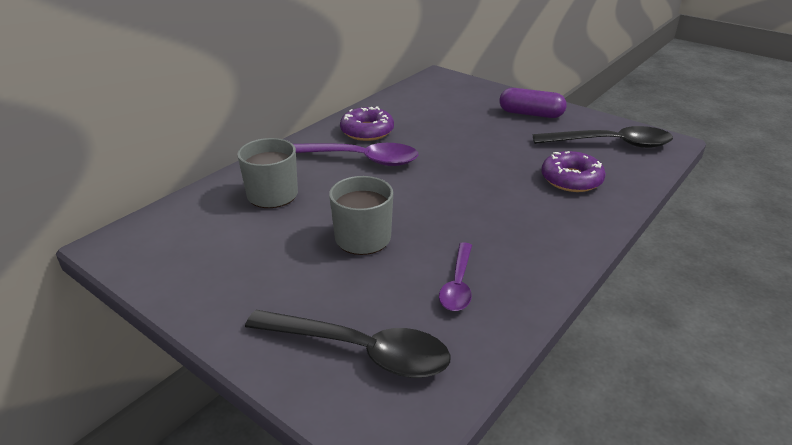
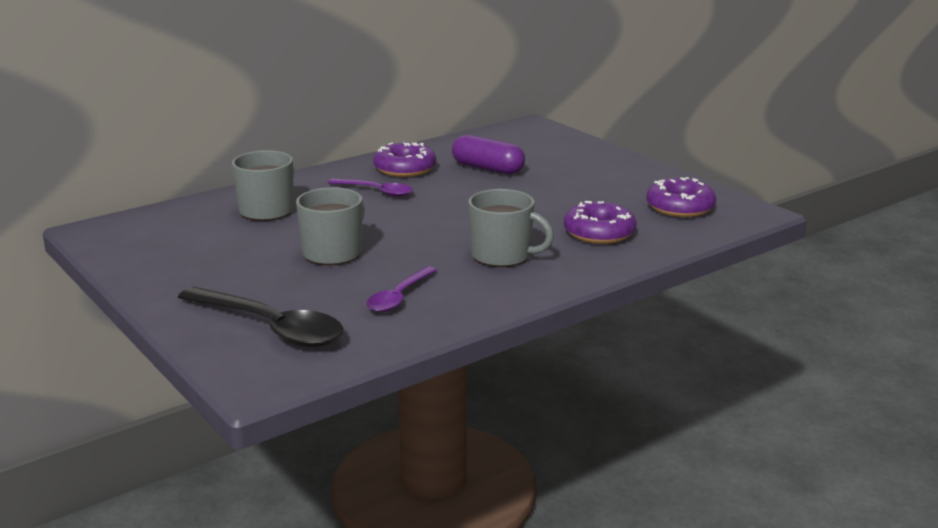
camera: 15 degrees right, 10 degrees down
(358, 159) = (376, 192): purple spoon -> purple spoon, size x0.59
(513, 217) = (502, 256): none -> grey mug
(531, 114) = (610, 171): purple capsule -> purple capsule (488, 168)
(611, 144) = (680, 207): black spoon -> purple donut

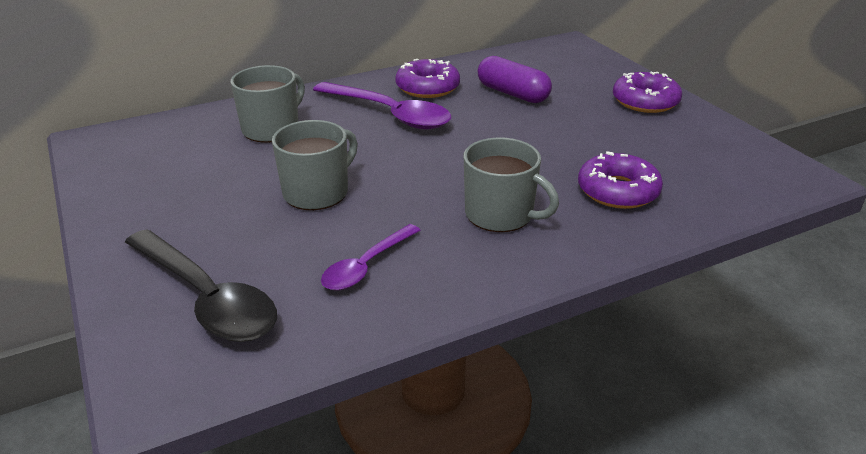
camera: 10 degrees right, 10 degrees up
(376, 192) = (390, 114): purple spoon -> purple spoon, size x1.69
(680, 207) = (716, 162): purple donut -> purple donut (645, 101)

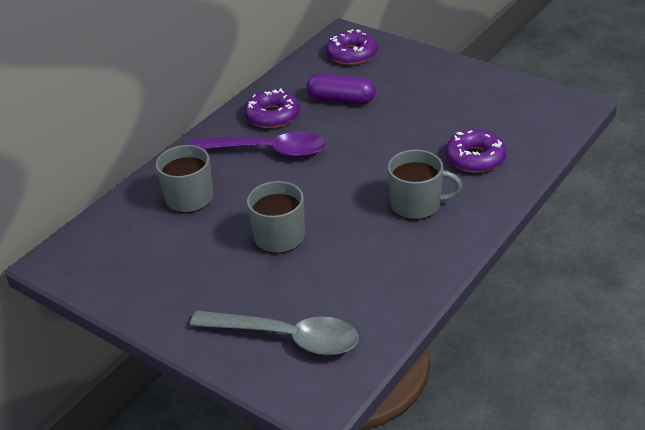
camera: 25 degrees left, 5 degrees up
(207, 298) = (287, 337): black spoon -> grey spoon
(366, 266) = (366, 274): purple spoon -> none
(645, 101) = (439, 74): purple donut -> purple donut (352, 54)

